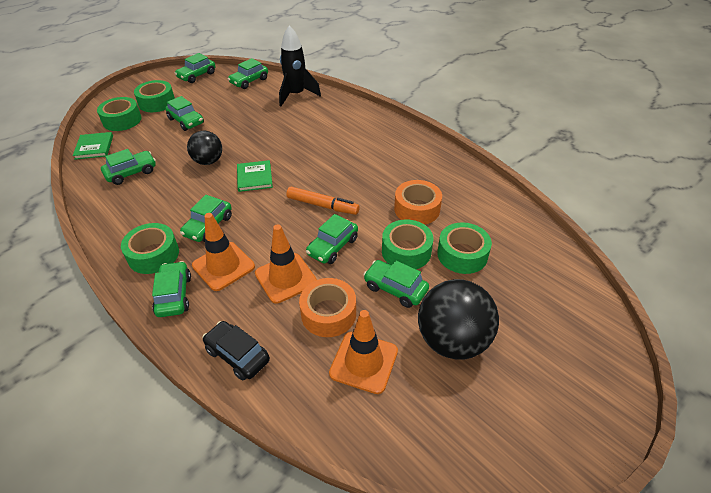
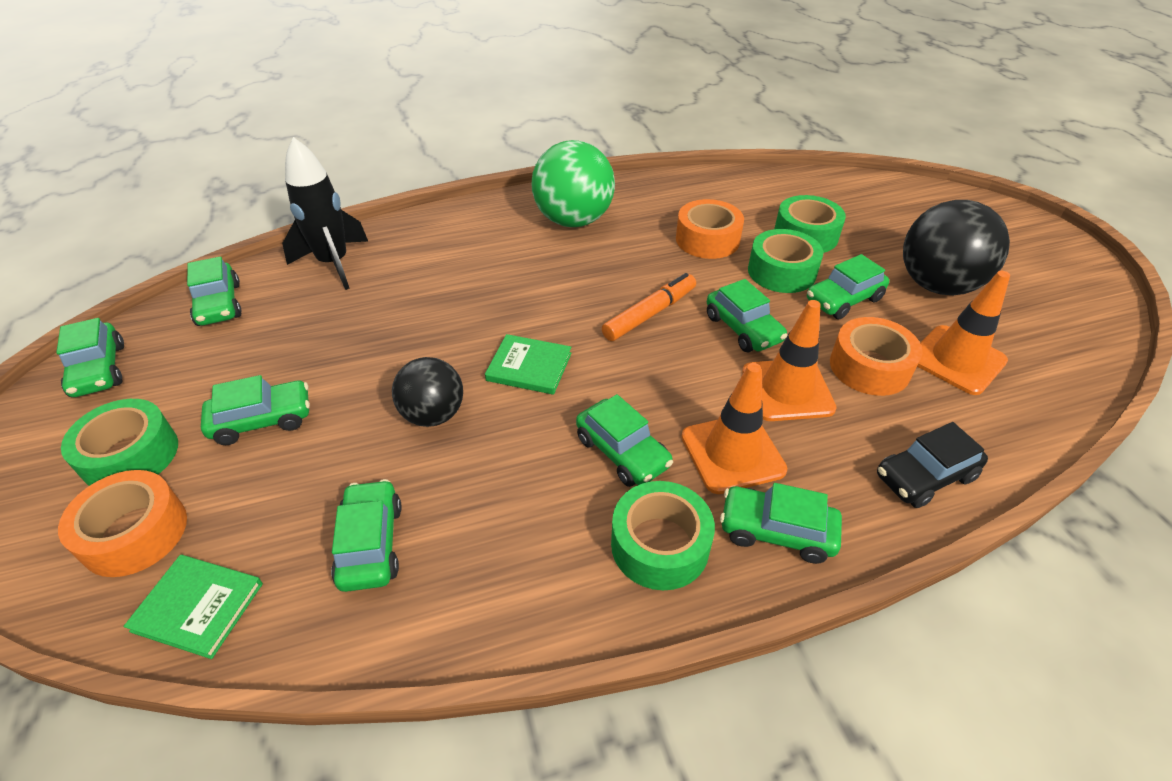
camera: 65 degrees left, 0 degrees up
(122, 120) = (135, 533): green tape -> orange tape
(392, 151) = (573, 220): none -> green ball

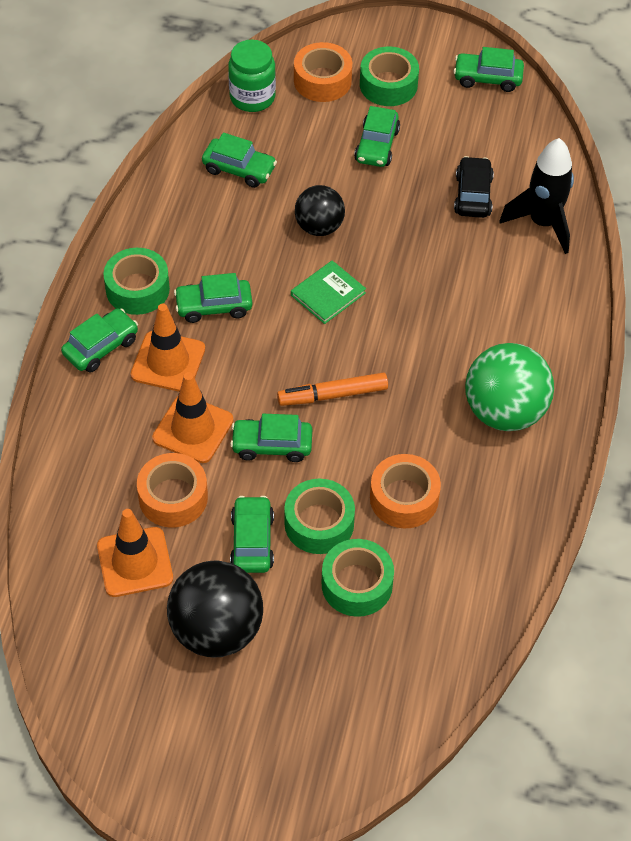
camera: 120 degrees right, 10 degrees up
(198, 607) = (252, 97): green book -> green jar
(219, 304) = (528, 146): green car -> none
(650, 314) = (332, 395): orange marker -> orange marker turned 90 degrees clockwise
(925, 476) = (70, 450): black car -> black car (473, 195)

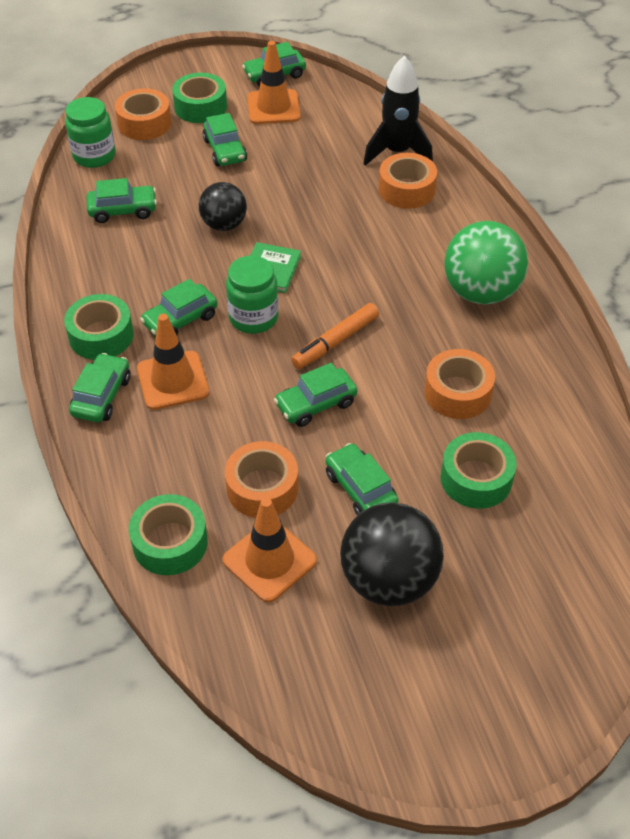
camera: 30 degrees left, 5 degrees down
(193, 429) = (237, 424): orange traffic cone -> orange traffic cone (273, 107)
(278, 335) = (253, 318): none -> green jar
(319, 523) = (405, 446): green tape -> green tape (170, 542)
(473, 195) = (328, 155): black car -> none
(520, 269) = (406, 189): none -> orange tape

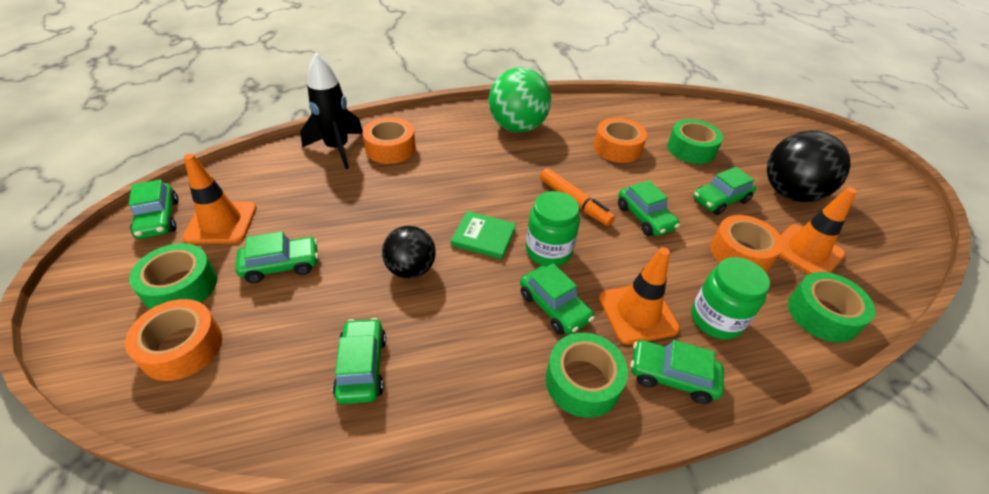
camera: 90 degrees left, 5 degrees down
(94, 156) = (229, 408): green jar -> green jar (716, 319)

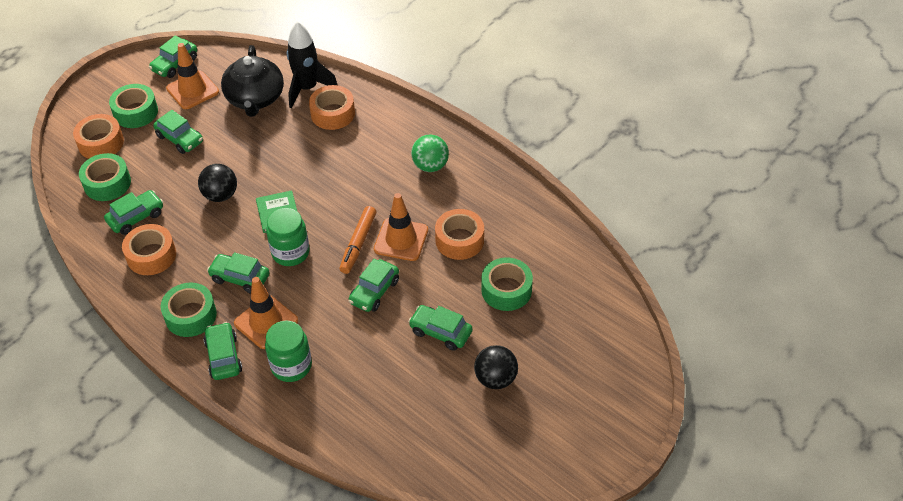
camera: 60 degrees right, 5 degrees up
(302, 185) = (255, 99): none -> black teapot
(517, 127) = (430, 166): green ball -> green ball, size x0.62
(554, 307) = (240, 278): green car -> green car turned 90 degrees clockwise
(740, 253) = (378, 362): orange tape -> orange tape (151, 255)
(790, 193) = (495, 379): black ball -> black ball, size x0.62
(806, 251) = (415, 405): orange traffic cone -> orange traffic cone (401, 240)
(822, 314) = (343, 427): green tape -> green tape (107, 183)

